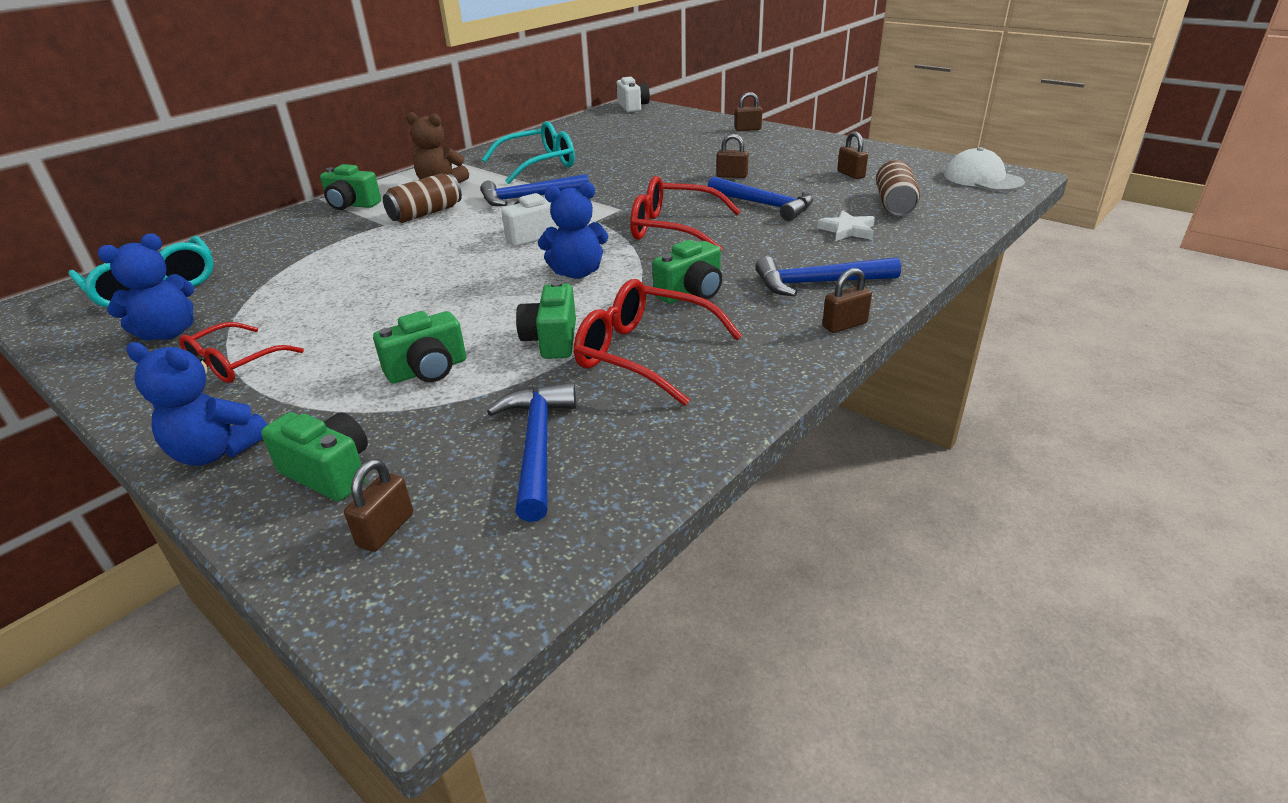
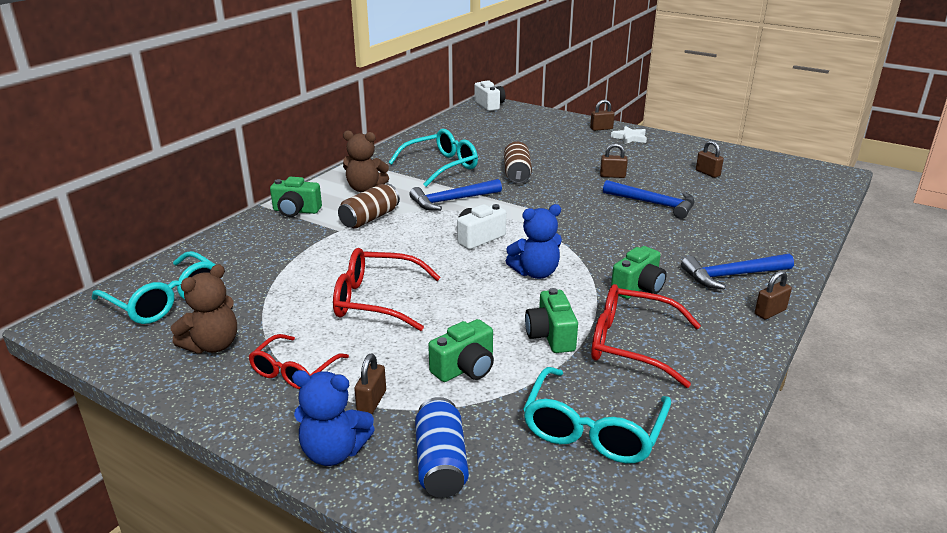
camera: 10 degrees left, 5 degrees down
(168, 333) = (213, 345): blue teddy bear -> brown teddy bear
(329, 472) = (441, 463): green camera -> blue can
(386, 530) = (517, 507): brown padlock -> brown padlock (371, 401)
(537, 446) = (593, 429): blue hammer -> turquoise glasses
(673, 229) = (592, 228): red glasses -> red glasses (376, 300)
(847, 230) = (731, 226): white star -> white star (630, 138)
(894, 204) = (755, 201): brown can -> brown can (517, 174)
(982, 179) = (811, 176): white cap -> none

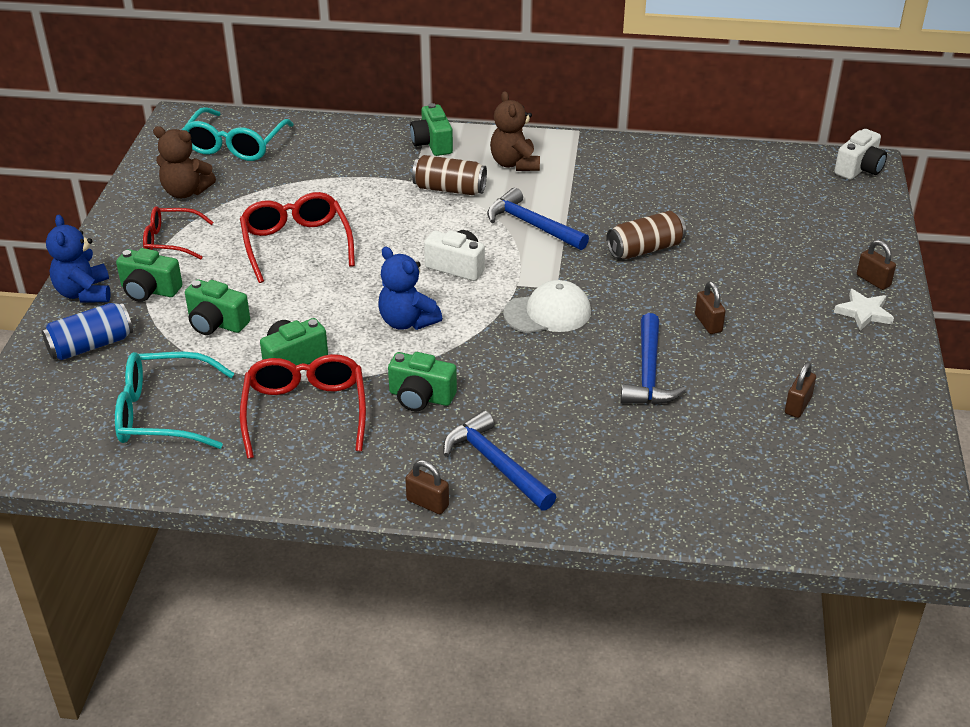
camera: 65 degrees right, 10 degrees up
(371, 401) = (149, 290): brown padlock -> green camera
(441, 166) = (617, 191): turquoise glasses -> none
(564, 219) = (548, 313): none -> white cap

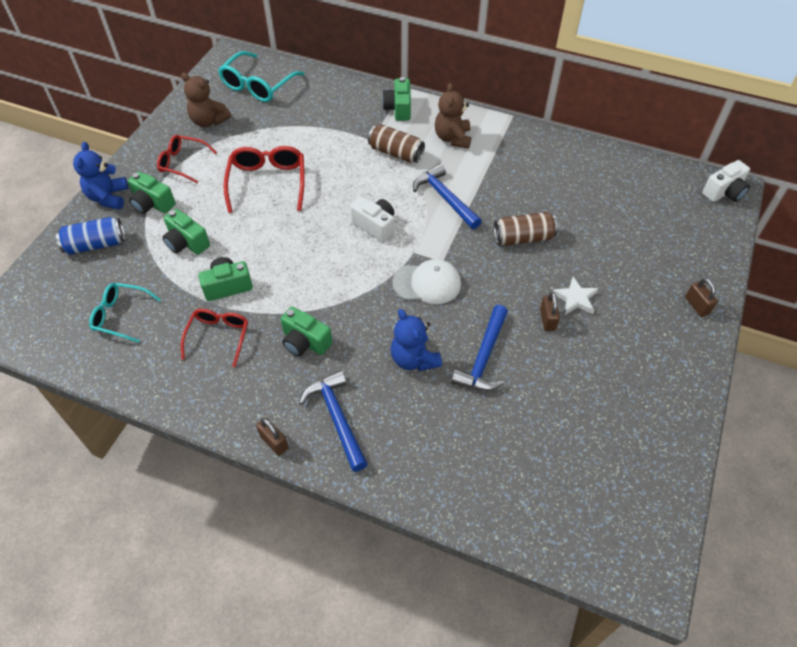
camera: 15 degrees right, 15 degrees up
(163, 413) = (121, 315): turquoise glasses -> turquoise glasses, size x0.66
(305, 412) = (218, 337): red glasses -> red glasses, size x0.66
(407, 321) = (320, 269): blue teddy bear -> blue teddy bear (414, 359)
(798, 405) = (590, 416): brown padlock -> none
(864, 313) = (677, 336): white star -> white star (575, 298)

